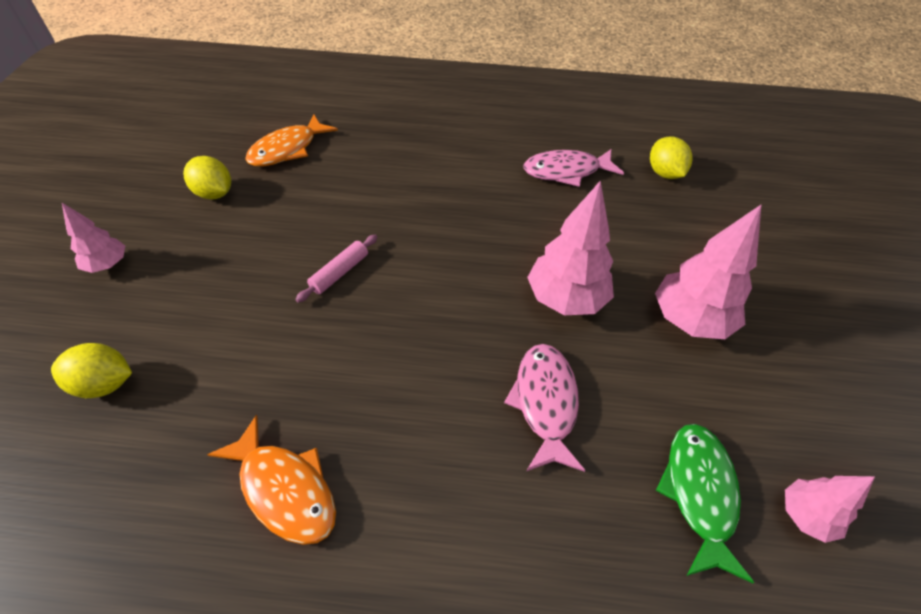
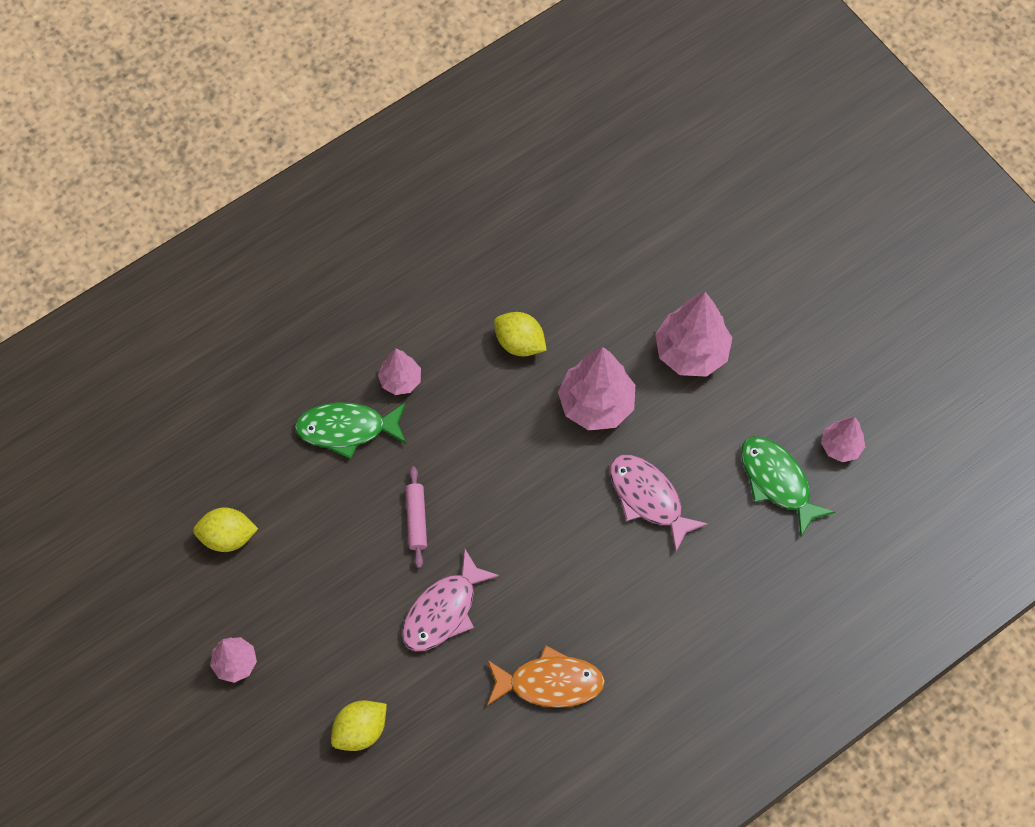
camera: 40 degrees left, 15 degrees up
(287, 149) = (229, 440): orange fish -> none
(363, 190) = (347, 429): none -> green fish
(432, 189) = (400, 380): none -> pink tree
(566, 171) = (491, 268): pink fish -> pink fish (443, 610)
(664, 173) = (571, 204): yellow lemon -> yellow lemon (519, 343)

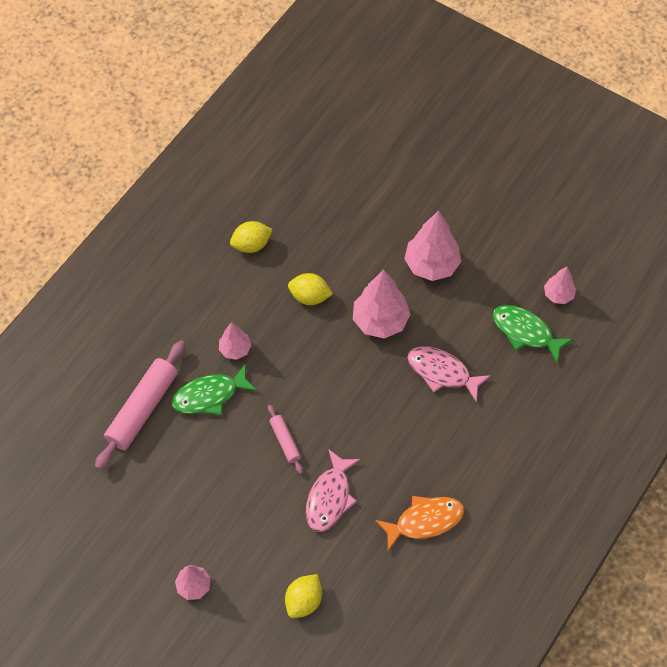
camera: 20 degrees left, 5 degrees down
(228, 536) = (153, 499): yellow lemon -> yellow lemon (251, 245)
(259, 419) = (143, 409): none -> pink rolling pin

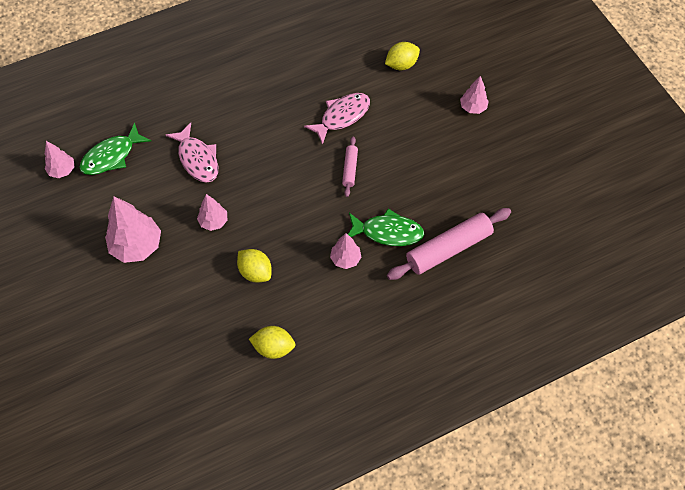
camera: 150 degrees left, 0 degrees up
(380, 321) = (213, 222): pink tree -> pink tree, size x0.56
(424, 521) = (287, 71): orange fish -> none
(525, 332) = (112, 156): green fish -> green fish turned 75 degrees clockwise

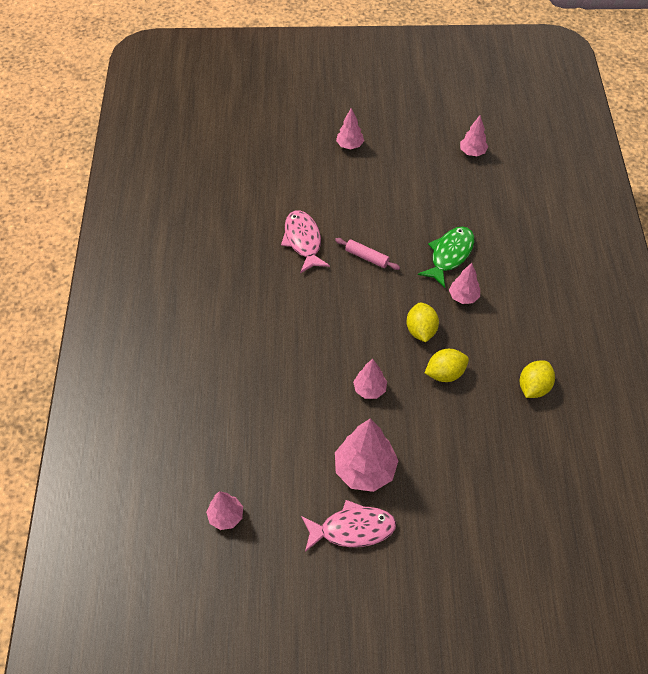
camera: 65 degrees left, 5 degrees down
(112, 156) = (235, 459): green fish -> none
(197, 159) = (285, 378): pink fish -> pink fish (352, 529)
(401, 65) = (271, 175): yellow lemon -> yellow lemon (421, 330)
(448, 248) = (486, 219): pink rolling pin -> none
(528, 208) = (472, 152): none -> pink tree

